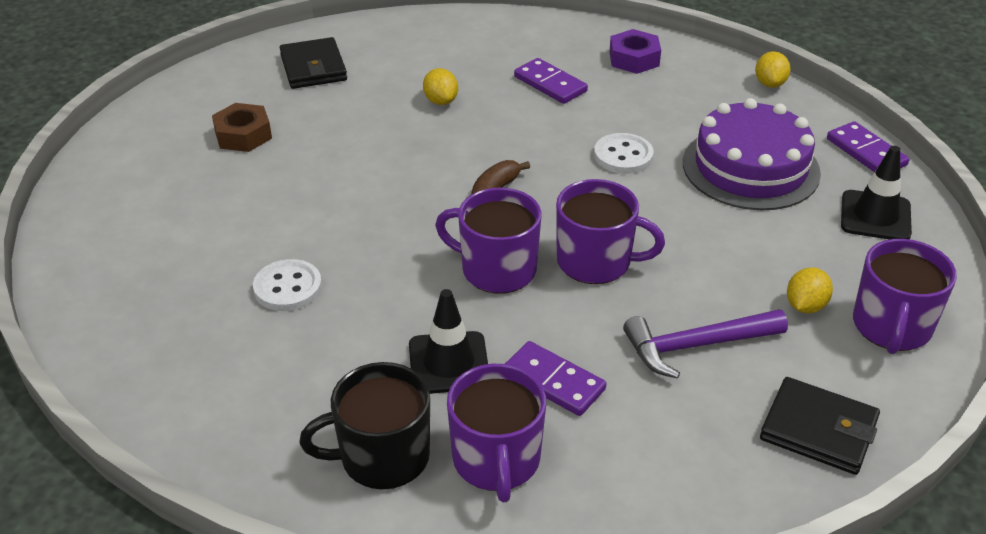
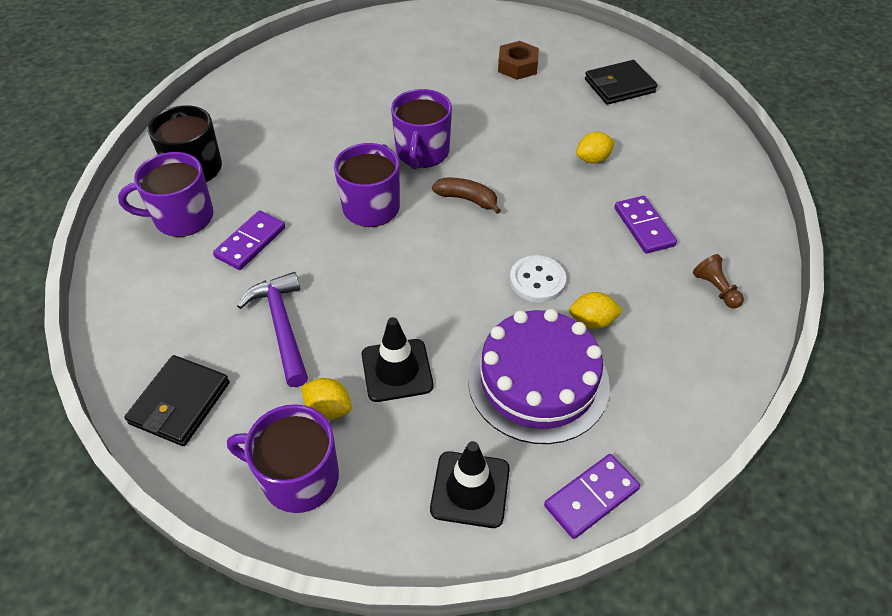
camera: 85 degrees right, 10 degrees up
(288, 287) = (350, 110): white button -> none
(448, 363) = (273, 189): black traffic cone -> black traffic cone (397, 370)
(550, 84) = (644, 227): purple domino -> purple domino turned 60 degrees counterclockwise
(596, 262) = (384, 263): purple mug -> purple mug (422, 152)
(634, 59) = (715, 289): purple nut -> brown pawn
(770, 84) = (709, 411): yellow lemon -> yellow lemon (592, 321)

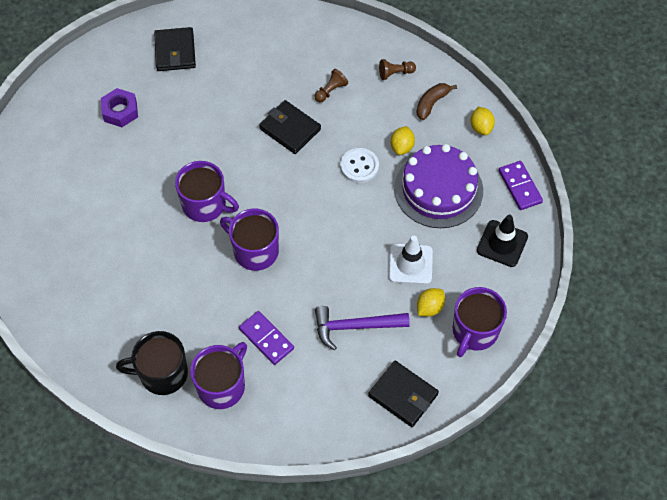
camera: 75 degrees left, 10 degrees up
(182, 217) = (222, 386): purple mug -> purple mug turned 150 degrees counterclockwise
(397, 370) = (410, 264): black traffic cone -> white traffic cone
(467, 199) = (268, 187): brown banana -> brown banana (432, 103)
(517, 66) = (120, 111): brown nut -> purple nut
(563, 200) = (290, 129): none -> black wallet
(592, 159) = (253, 97): yellow lemon -> yellow lemon (481, 127)
(644, 227) = (330, 91): purple domino -> brown pawn

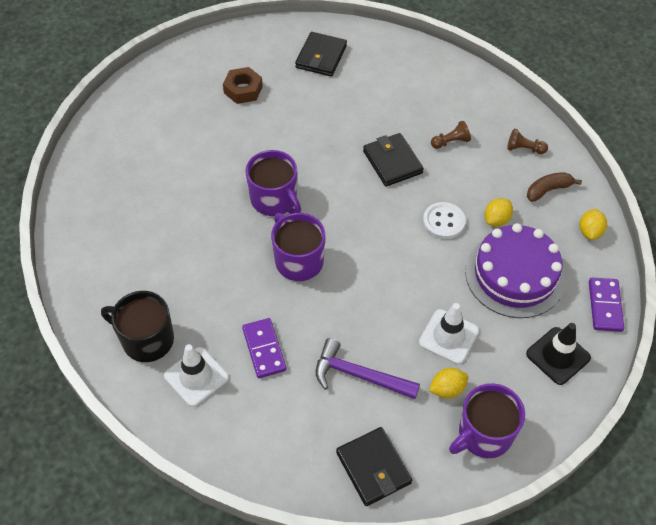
camera: 25 degrees right, 5 degrees down
(120, 111) = (243, 90): purple nut -> brown nut
(222, 386) = (196, 376): purple mug -> white traffic cone

